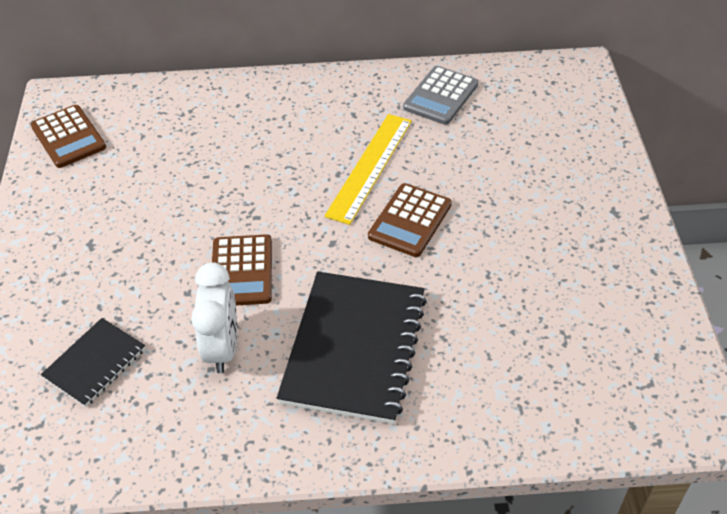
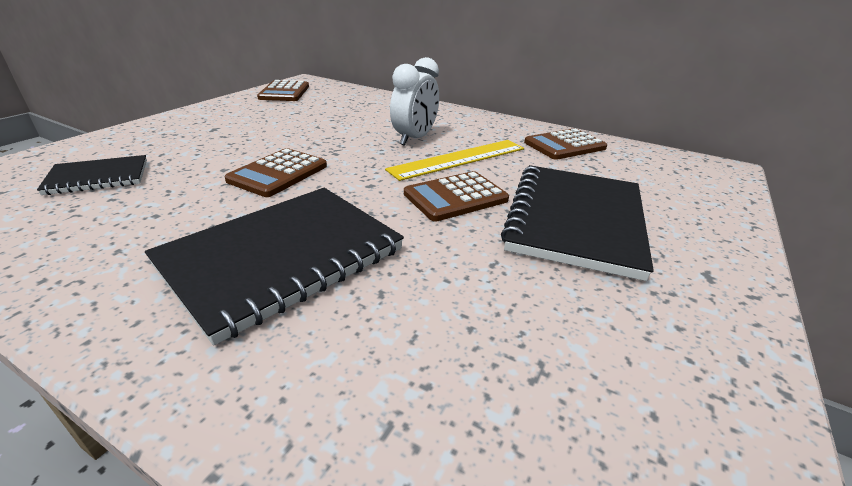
camera: 30 degrees right, 15 degrees down
(222, 348) = (186, 207): white clock -> white clock (414, 139)
(441, 96) = (564, 145): grey calculator -> brown calculator
(510, 200) = (574, 220): none -> black notebook

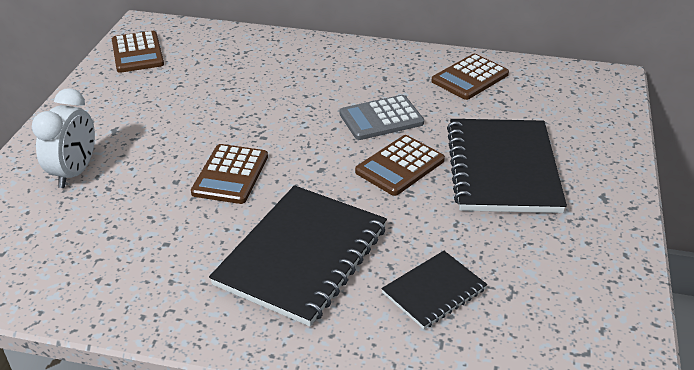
camera: 15 degrees left, 5 degrees up
(98, 177) = (70, 218): black notebook -> black notebook (434, 291)
(414, 139) = (326, 100): white clock -> white clock (75, 172)
(459, 159) = (381, 119): yellow ruler -> grey calculator

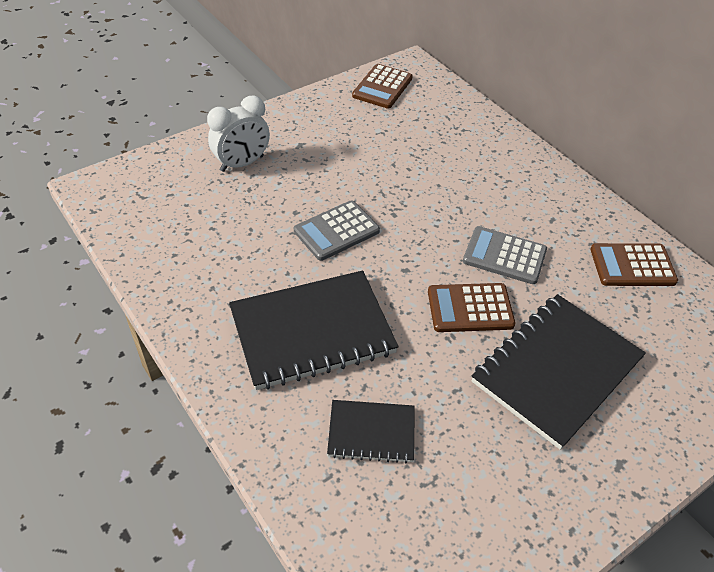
camera: 40 degrees right, 10 degrees up
(230, 175) = (336, 231): brown calculator -> grey calculator

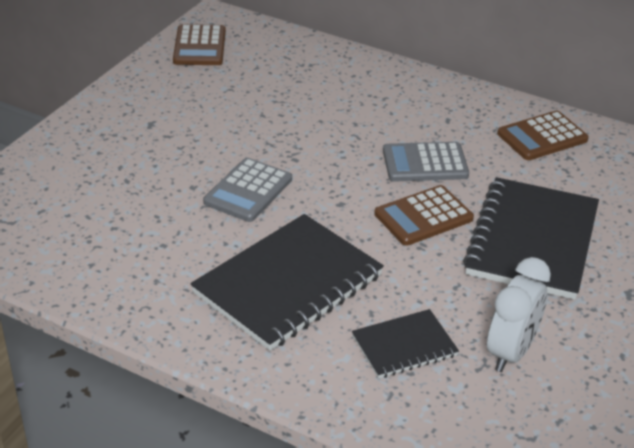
camera: 25 degrees left, 10 degrees down
(242, 164) = (100, 159): white clock -> white clock (511, 352)

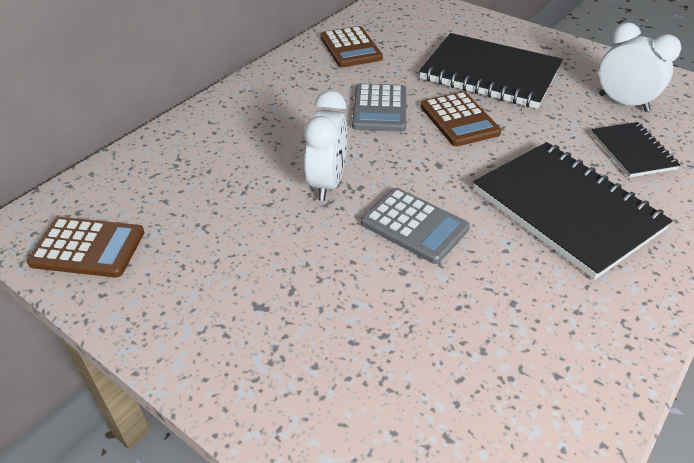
camera: 80 degrees left, 5 degrees up
(296, 141) = (327, 183): none -> white clock

